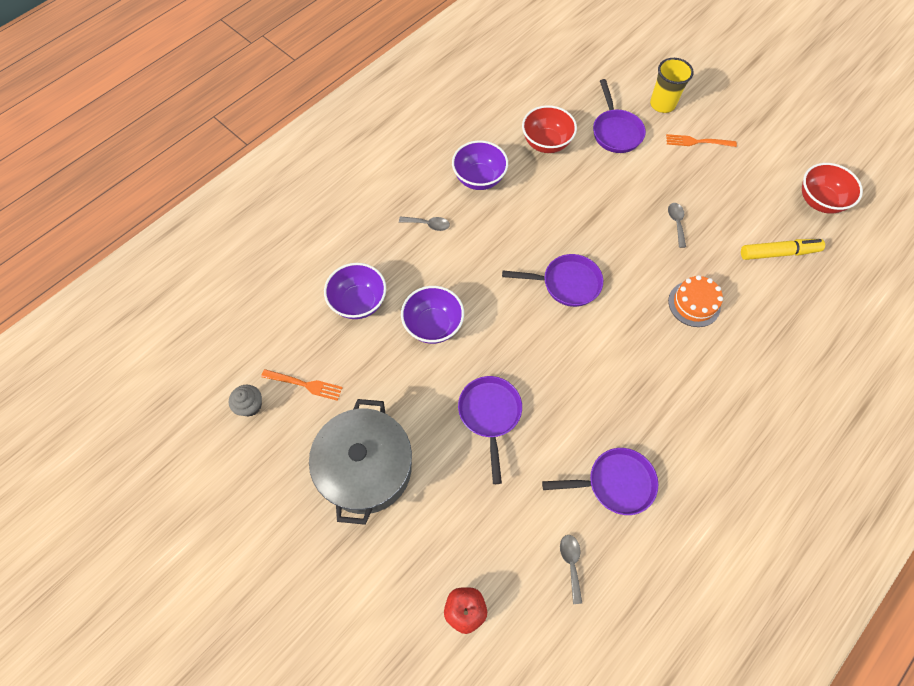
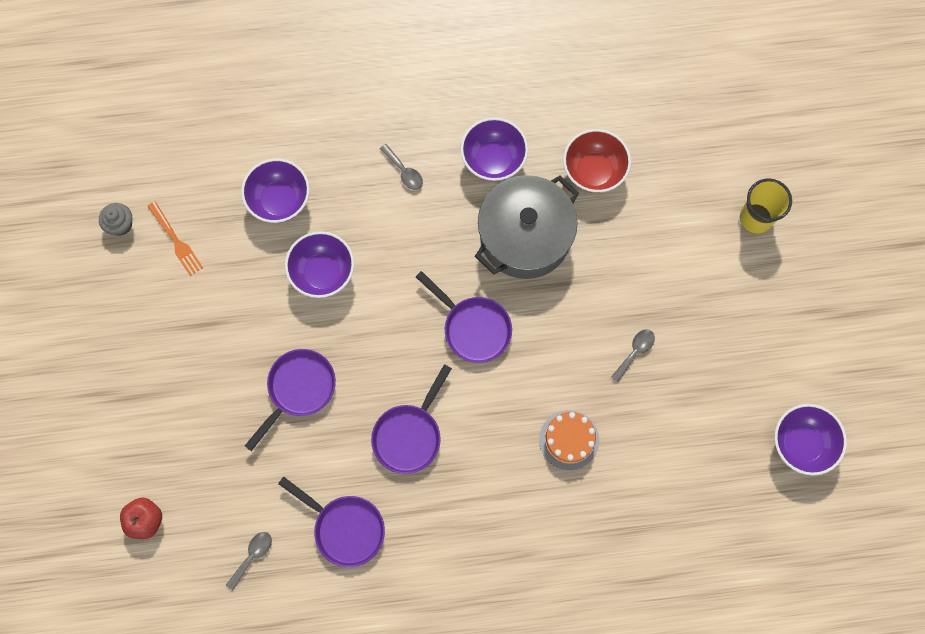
camera: 40 degrees right, 10 degrees up
(366, 468) = (165, 351): grey pot -> grey pot (525, 236)
(615, 131) = (675, 212): purple pan -> purple pan (409, 435)
(697, 142) = (747, 287): orange fork -> none
(779, 253) = (701, 459): yellow marker -> none
(819, 201) = (801, 444): red bowl -> purple bowl

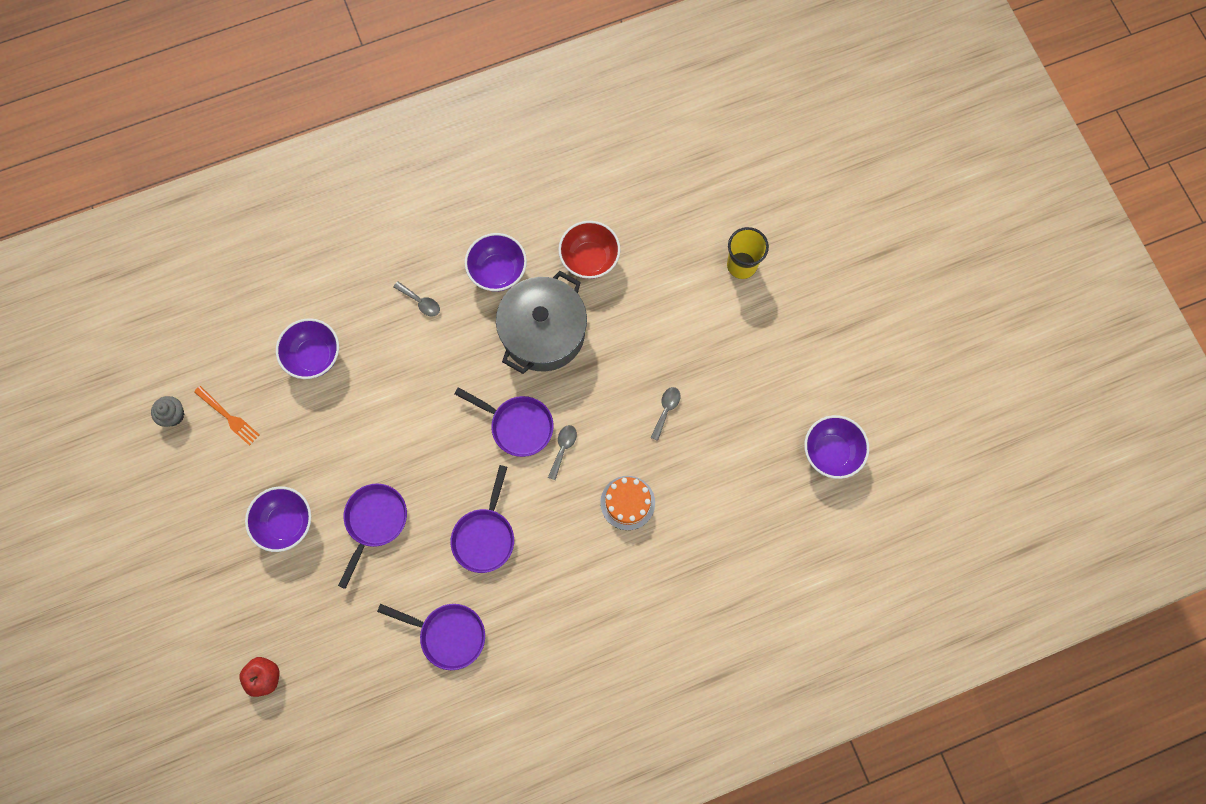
camera: 15 degrees left, 0 degrees up
(252, 556) = (371, 682): grey spoon -> grey spoon (563, 448)
(323, 273) = (370, 411): purple bowl -> purple bowl (286, 523)

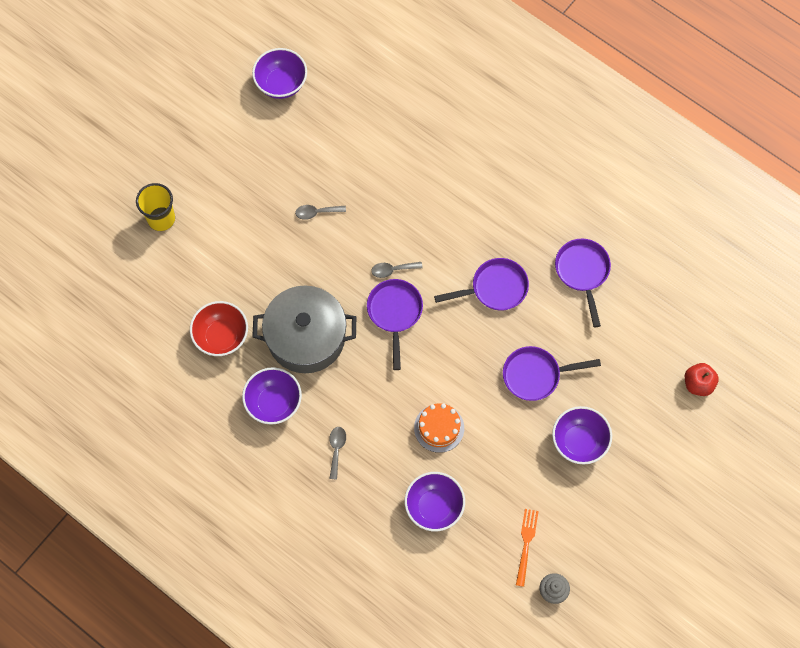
camera: 120 degrees left, 5 degrees down
(627, 502) = (406, 202): orange cake -> orange cake (439, 428)

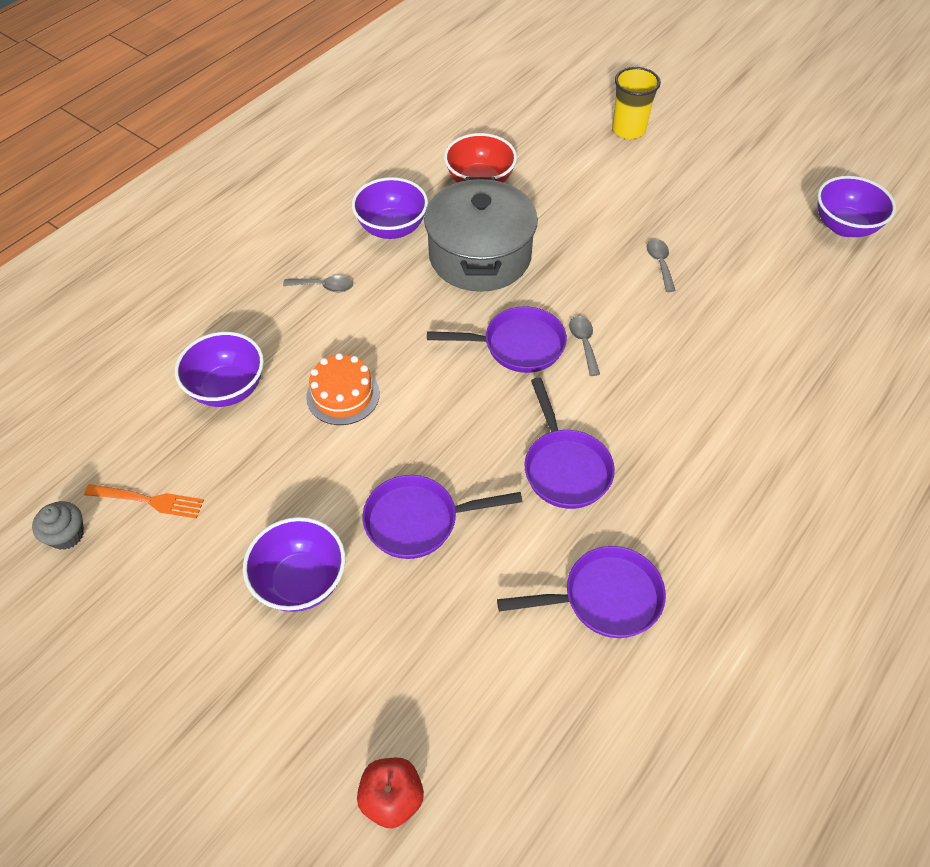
camera: 90 degrees right, 15 degrees down
(535, 375) = (419, 521): purple pan -> purple pan turned 90 degrees counterclockwise

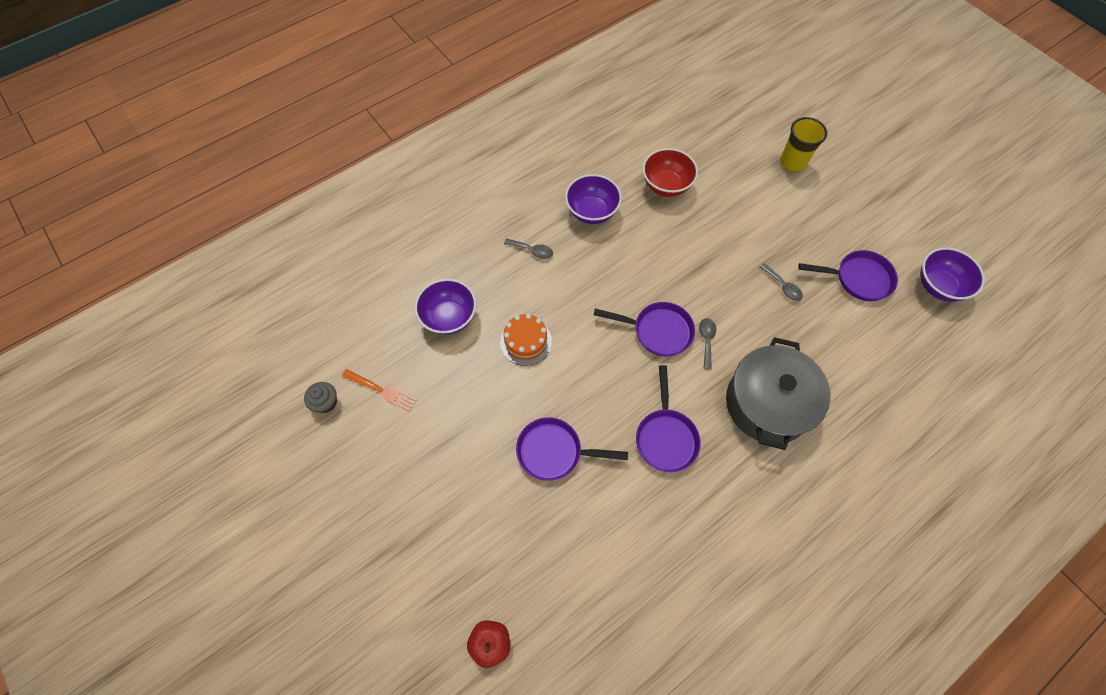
camera: 15 degrees right, 10 degrees up
(301, 581) = (467, 476): purple bowl -> none
(480, 256) = (650, 250): grey pot -> grey pot (767, 403)
(604, 598) = (665, 543): purple pan -> purple pan (858, 279)
(660, 263) = (783, 286): grey spoon -> grey spoon turned 135 degrees clockwise

